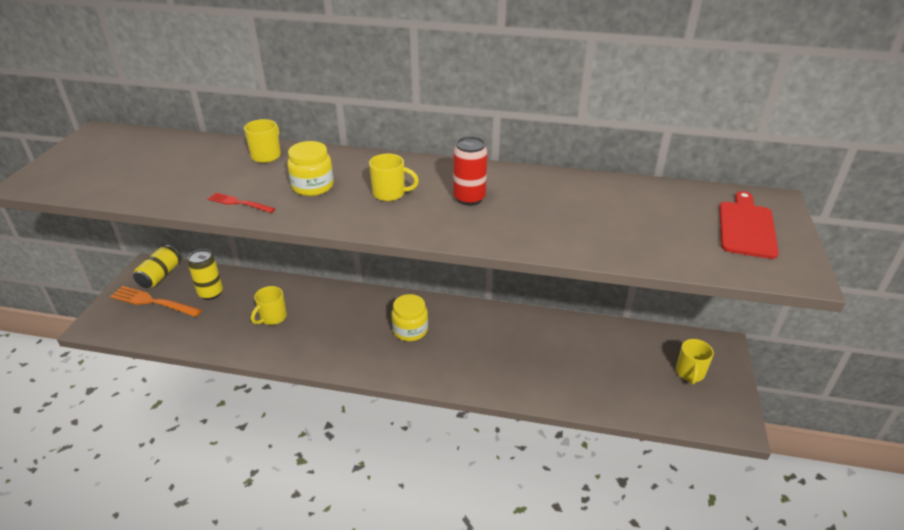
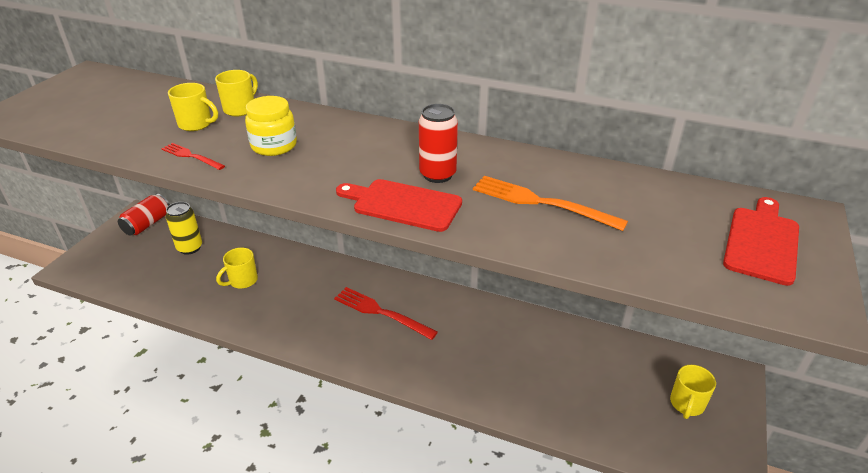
camera: 10 degrees right, 0 degrees up
(152, 302) = (131, 250): orange fork -> orange fork (540, 202)
(160, 275) = (147, 224): yellow can -> red can
(390, 194) = (352, 161): yellow mug -> yellow mug (196, 124)
(410, 330) = (380, 312): yellow jar -> red fork
(448, 227) = (403, 205): none -> red cutting board

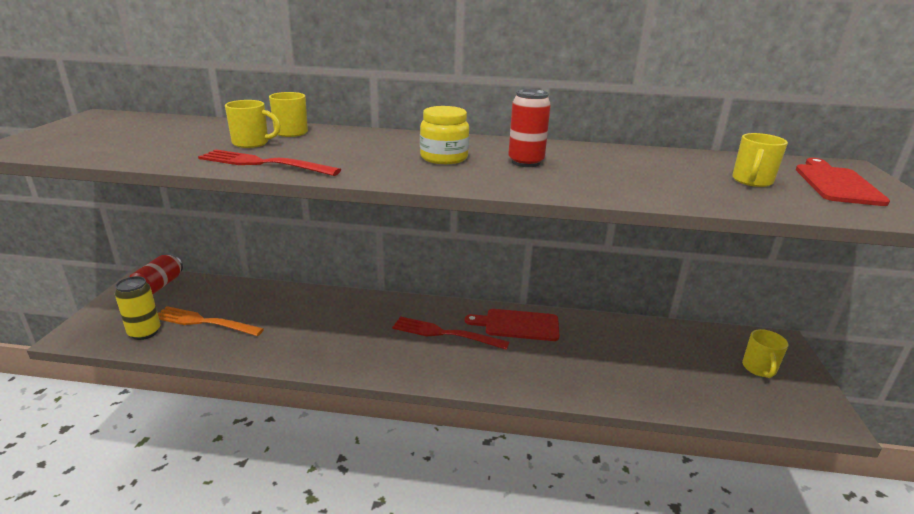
camera: 15 degrees left, 10 degrees down
(190, 156) = (262, 163): red fork -> red fork, size x1.75
(190, 248) = (216, 302): yellow can -> yellow can (144, 332)
(242, 281) = (287, 324): yellow mug -> yellow mug (752, 181)
(274, 146) = (347, 153): yellow jar -> yellow jar (444, 158)
(403, 205) = (512, 182): red cutting board -> red cutting board (518, 325)
(540, 202) = (634, 173): orange fork -> orange fork (203, 322)

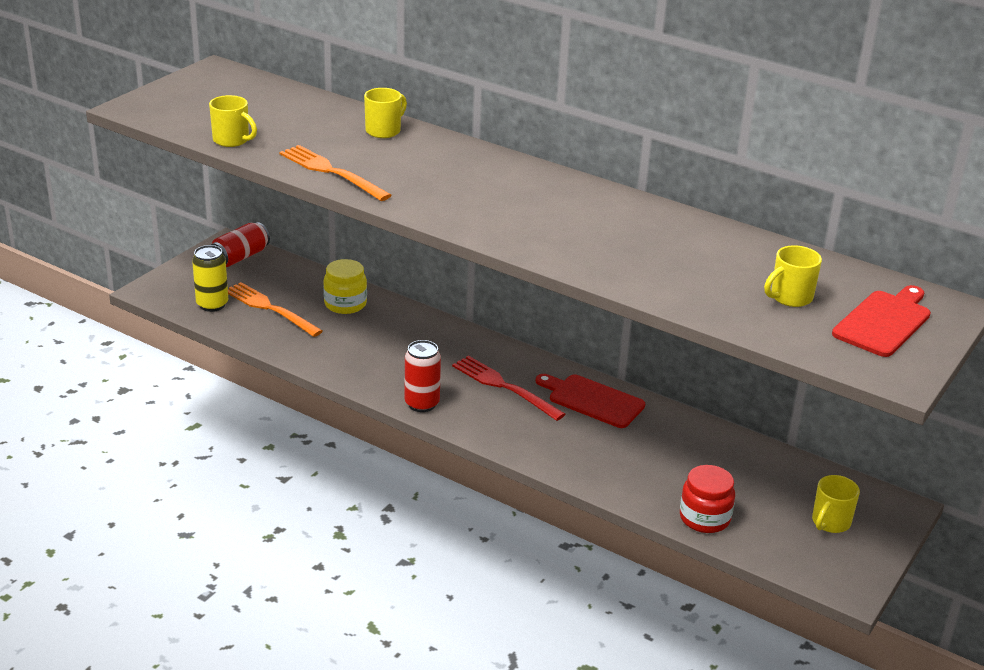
camera: 25 degrees right, 5 degrees up
(252, 143) = (336, 141): yellow mug -> yellow mug (232, 140)
(262, 163) = (330, 172): red fork -> orange fork
(444, 158) = (503, 198): yellow jar -> yellow jar (345, 304)
(525, 162) = (580, 222): red can -> red can (422, 404)
(682, 397) = (704, 518): none -> red jar

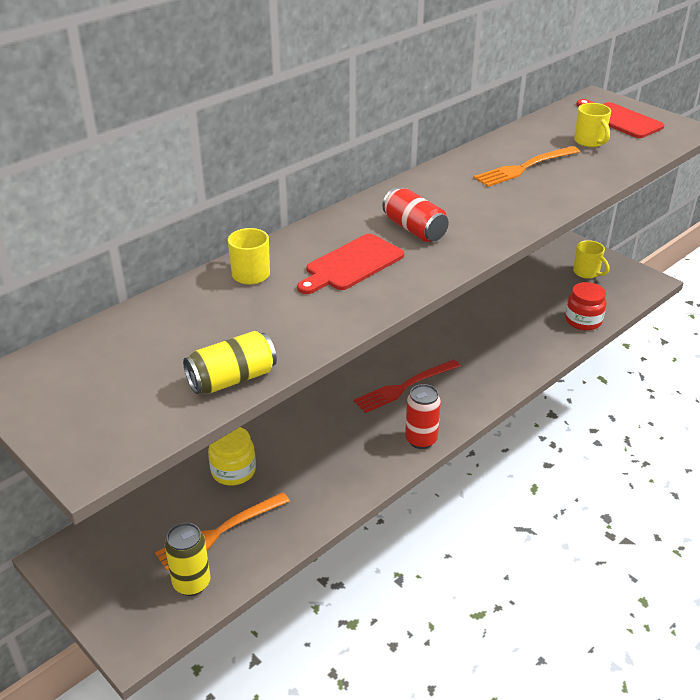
camera: 75 degrees left, 5 degrees up
(232, 140) = (232, 379): yellow mug -> yellow can
(240, 257) = (94, 549): red can -> red can (414, 229)
(330, 172) = (337, 316): orange fork -> orange fork (523, 168)
(592, 400) = (433, 343): red cutting board -> red cutting board (352, 264)

